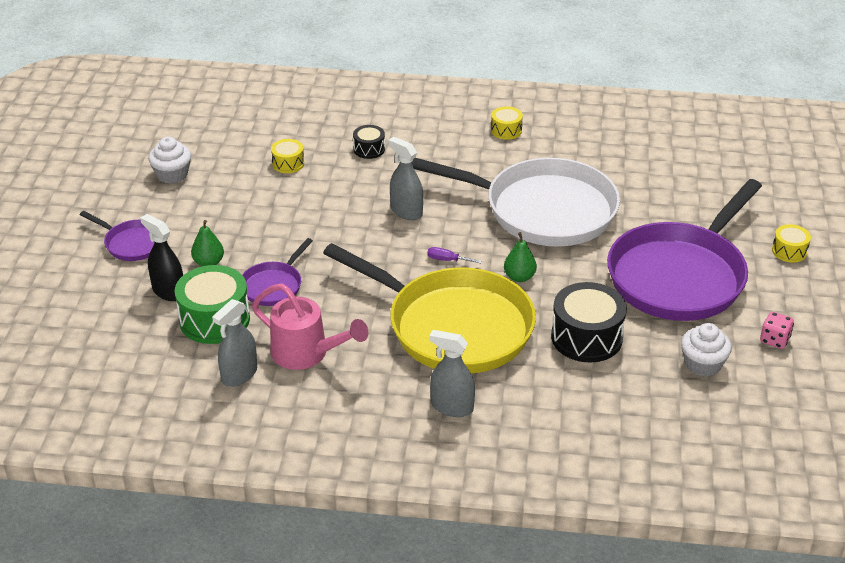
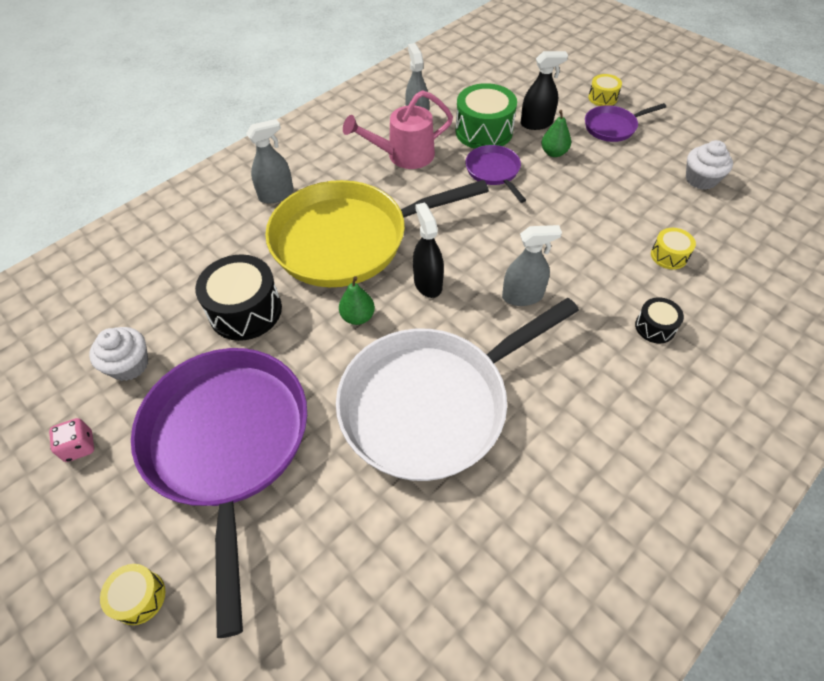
camera: 130 degrees right, 15 degrees up
(447, 260) = (428, 283): purple screwdriver -> black spray bottle
(506, 130) = (610, 480): yellow drum -> yellow drum (602, 98)

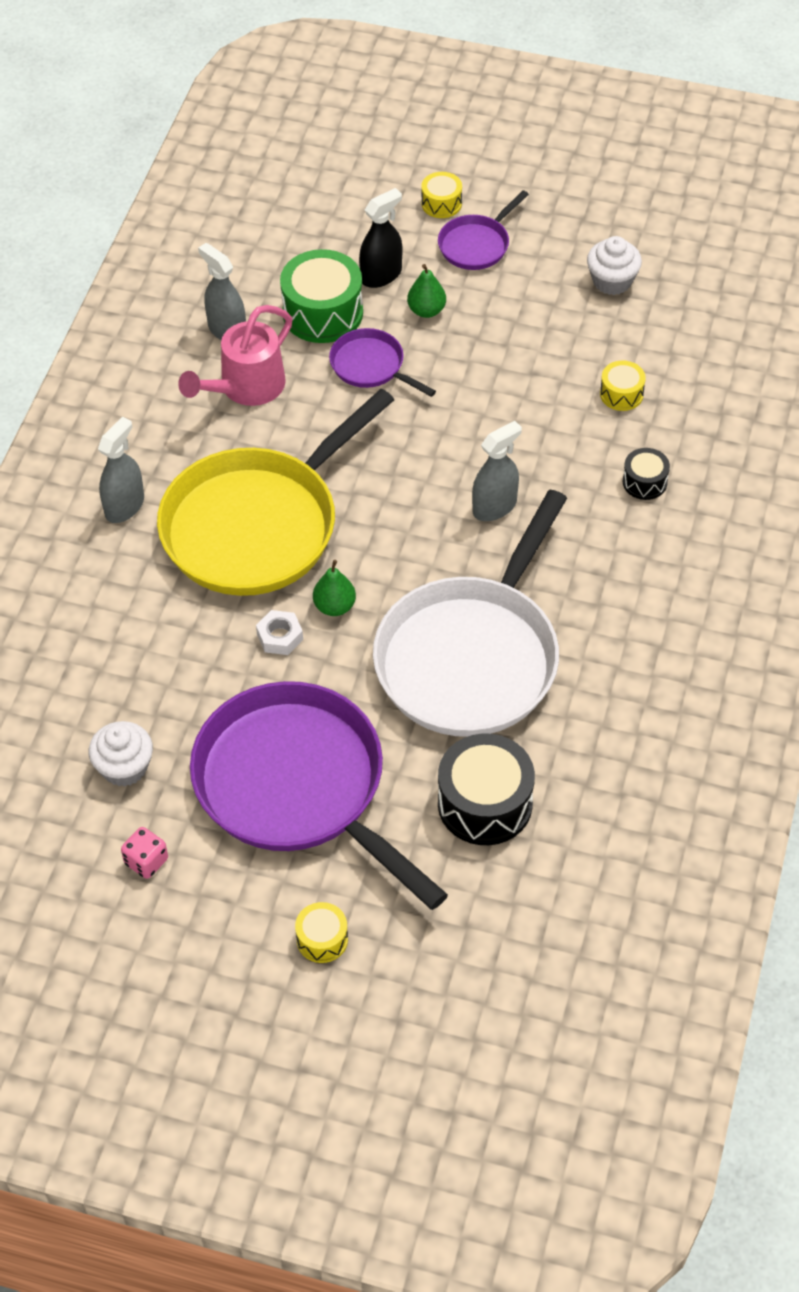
camera: 30 degrees left, 0 degrees up
(245, 310) = (204, 655): black drum -> black drum (485, 803)
(304, 321) = (280, 637): none -> white nut
(428, 283) = (384, 537): black spray bottle -> none

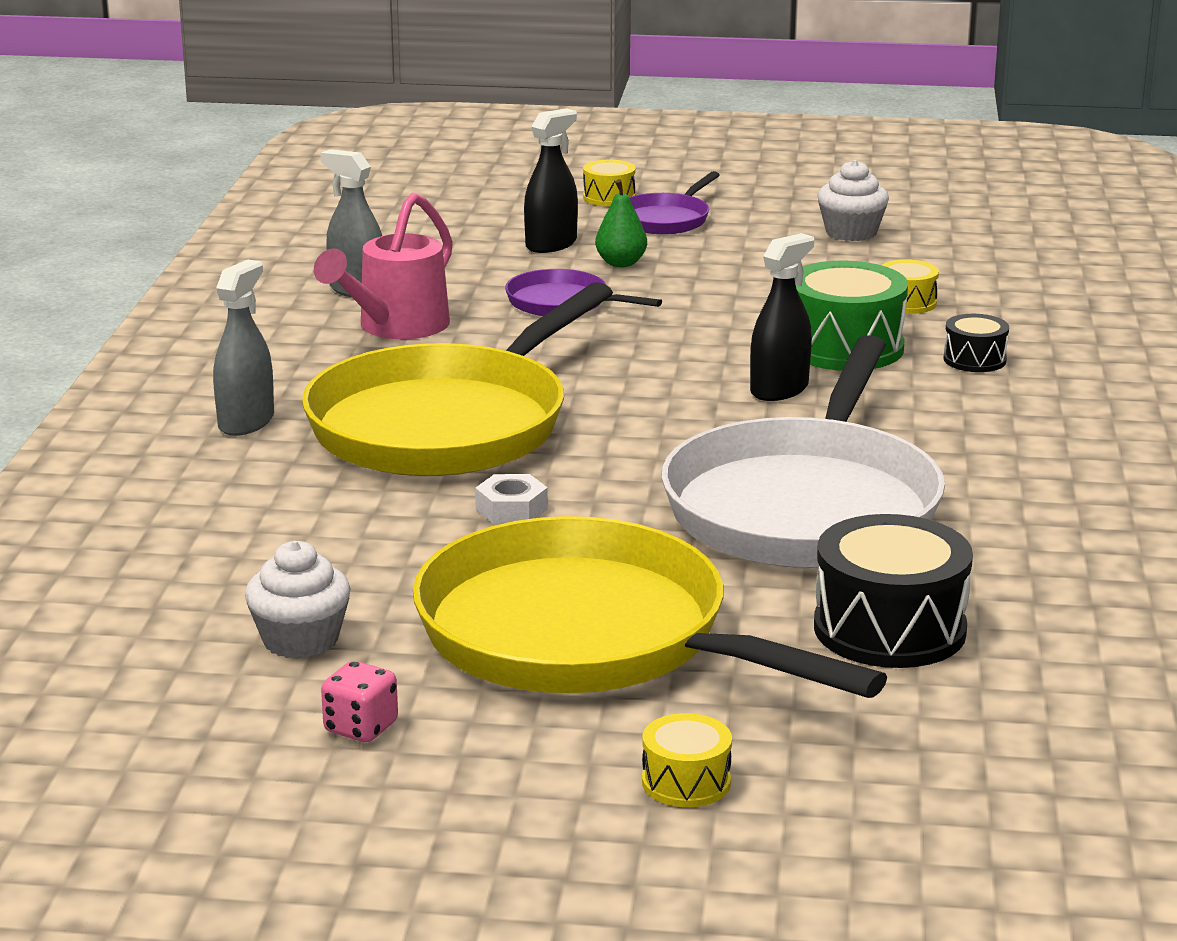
camera: 10 degrees left, 30 degrees down
(297, 787) = (587, 636): purple pan -> yellow pan
(323, 313) = (483, 272): green drum -> green drum (844, 347)
(334, 606) = (584, 479): green pear -> none
(494, 507) = (779, 390): grey spray bottle -> black spray bottle

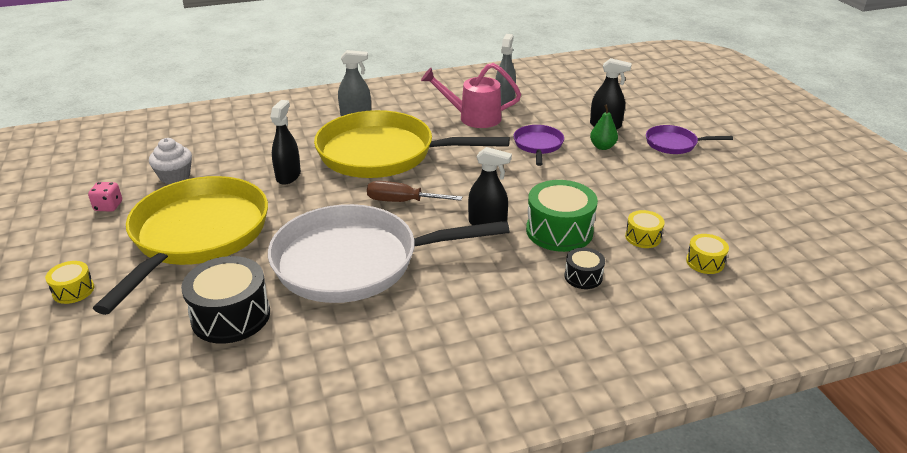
camera: 65 degrees right, 10 degrees up
(437, 521) = (288, 176): none -> black spray bottle
(511, 509) = (308, 189): white nut -> none
(609, 197) = (684, 123): yellow drum -> yellow drum (705, 262)
(643, 438) = (402, 201): none -> brown screwdriver
(851, 232) = (726, 198): white cupcake -> none

